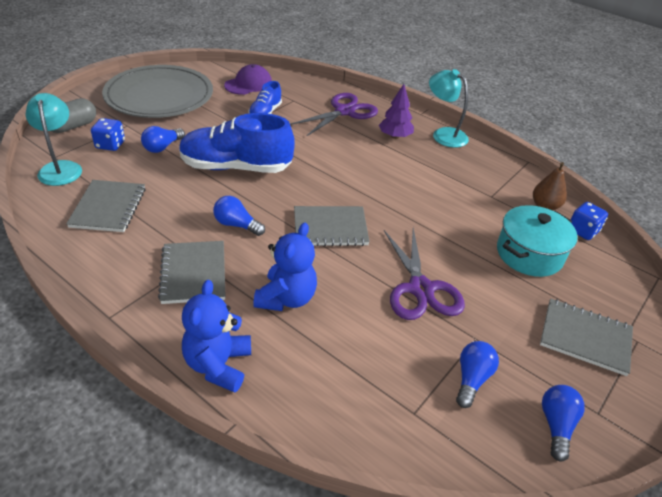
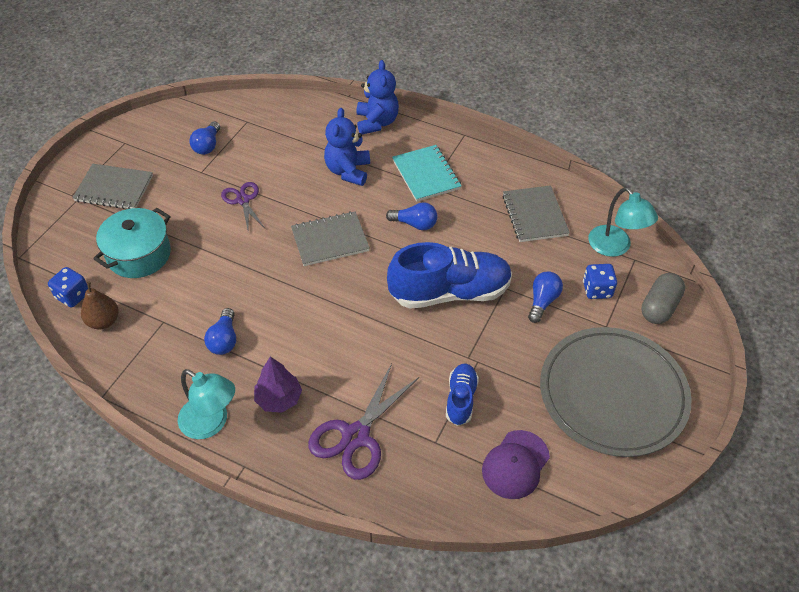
camera: 170 degrees right, 10 degrees up
(194, 273) = (426, 175): grey notebook -> turquoise notebook
(420, 289) = (243, 200): purple scissors -> purple scissors, size x0.62
(556, 425) = (155, 131): blue light bulb -> blue light bulb (224, 340)

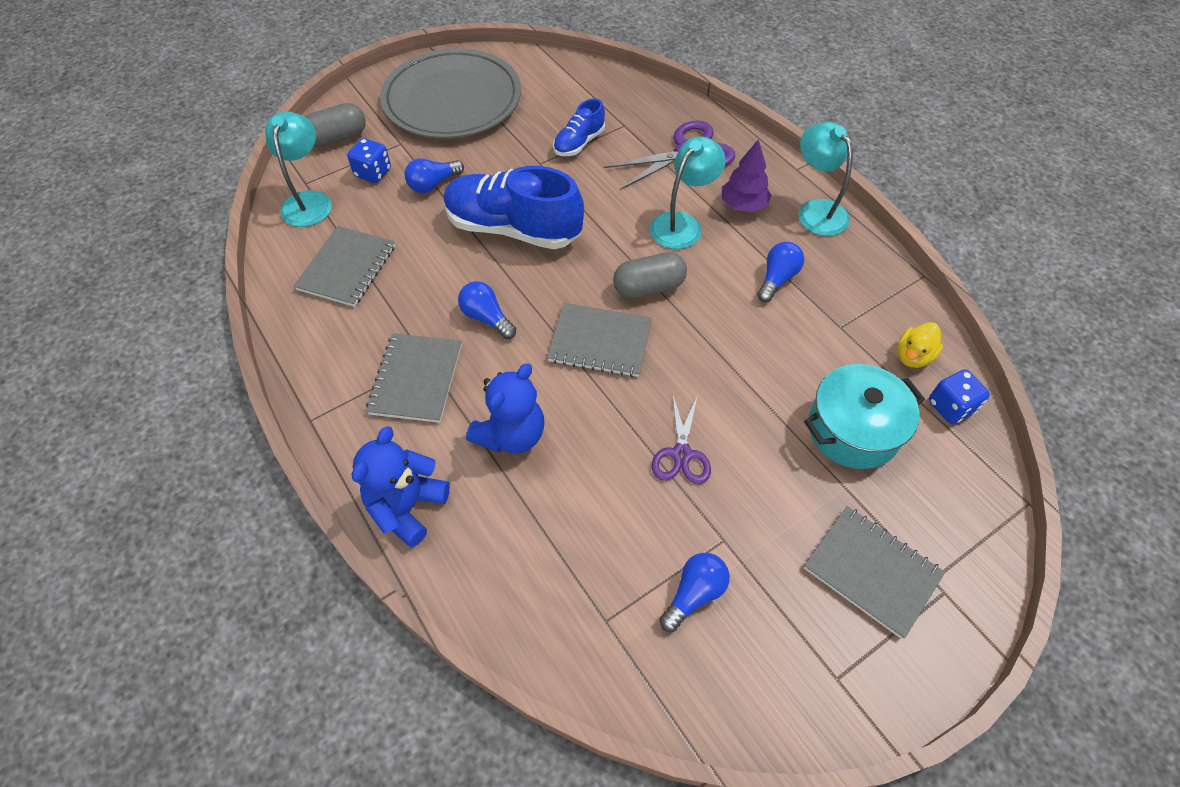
camera: 150 degrees left, 5 degrees up
(104, 321) = (913, 356): brown pear -> yellow duck
(318, 291) = (649, 287): none -> grey capsule
(322, 356) = (682, 224): none -> turquoise lamp
(426, 175) = (416, 379): turquoise notebook -> grey notebook
(515, 464) = (573, 90): purple cap -> none

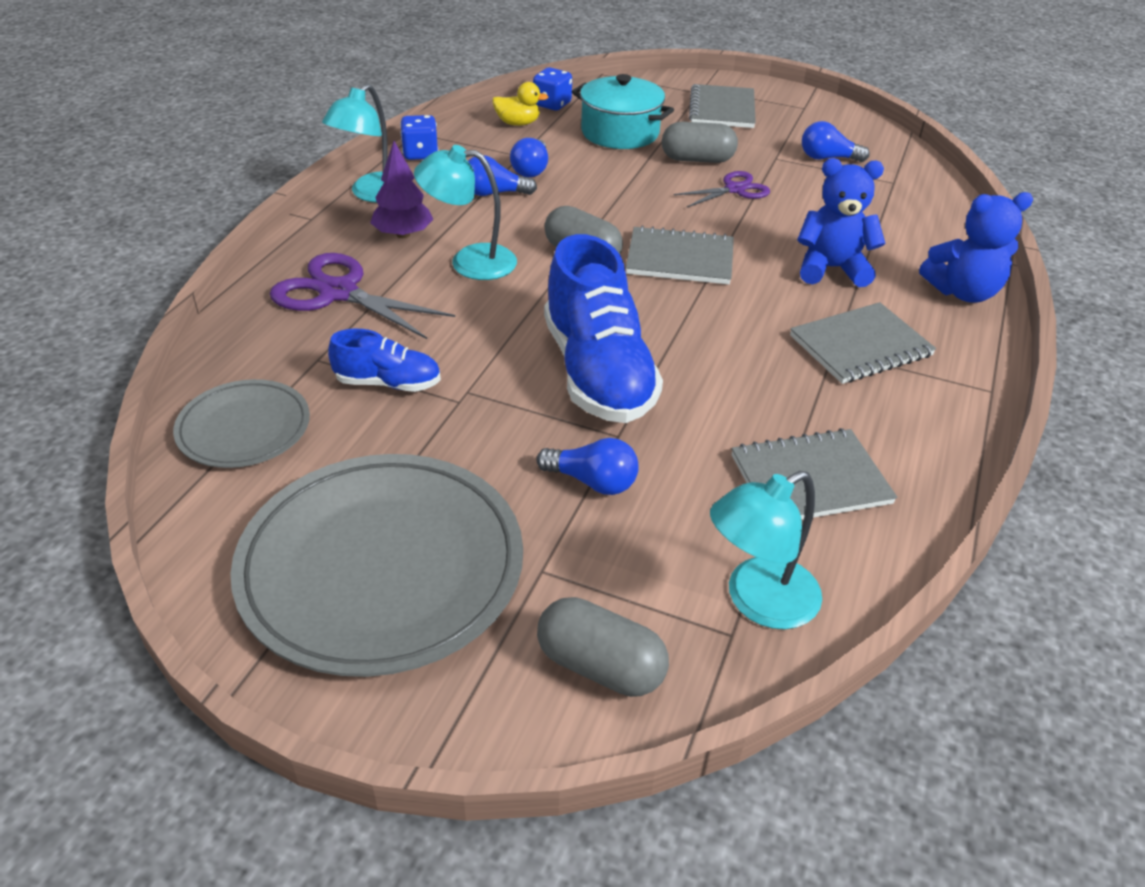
camera: 125 degrees left, 15 degrees down
(373, 173) = (632, 562): blue dice -> blue dice (420, 154)
(486, 318) = (738, 335): blue light bulb -> blue light bulb (531, 169)
(585, 86) = (244, 428): none -> grey plate
(600, 342) = (680, 259): grey notebook -> grey notebook turned 60 degrees counterclockwise
(758, 462) = (697, 159): none -> grey capsule

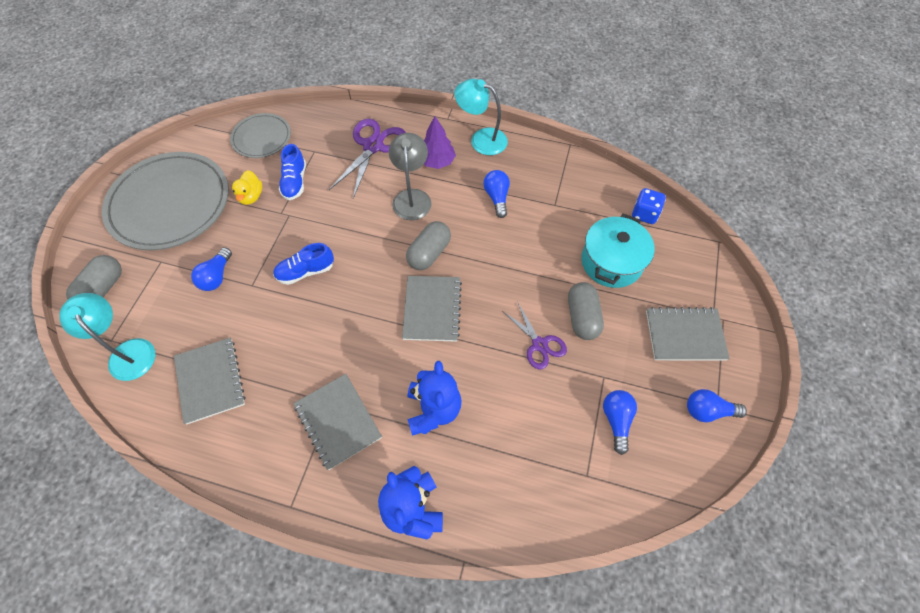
camera: 85 degrees right, 20 degrees up
(420, 154) = (540, 152): blue dice -> none
(469, 261) = (412, 197): turquoise lamp -> grey lamp
(518, 123) = (604, 197): yellow duck -> yellow duck (251, 196)
(531, 169) = (535, 213): blue light bulb -> blue light bulb (707, 411)
(597, 372) = (306, 271): blue shoe -> blue shoe, size x0.51

